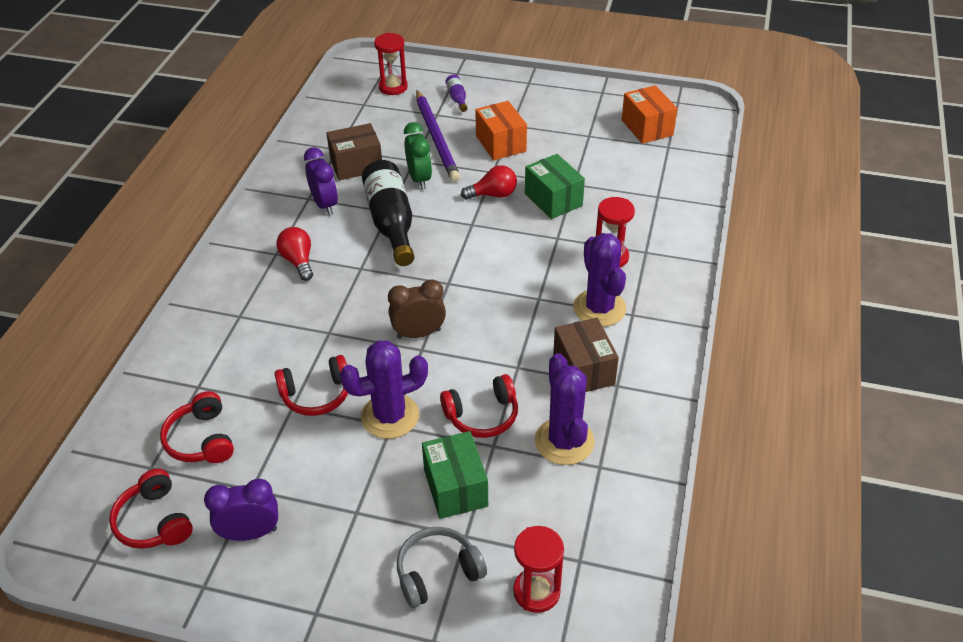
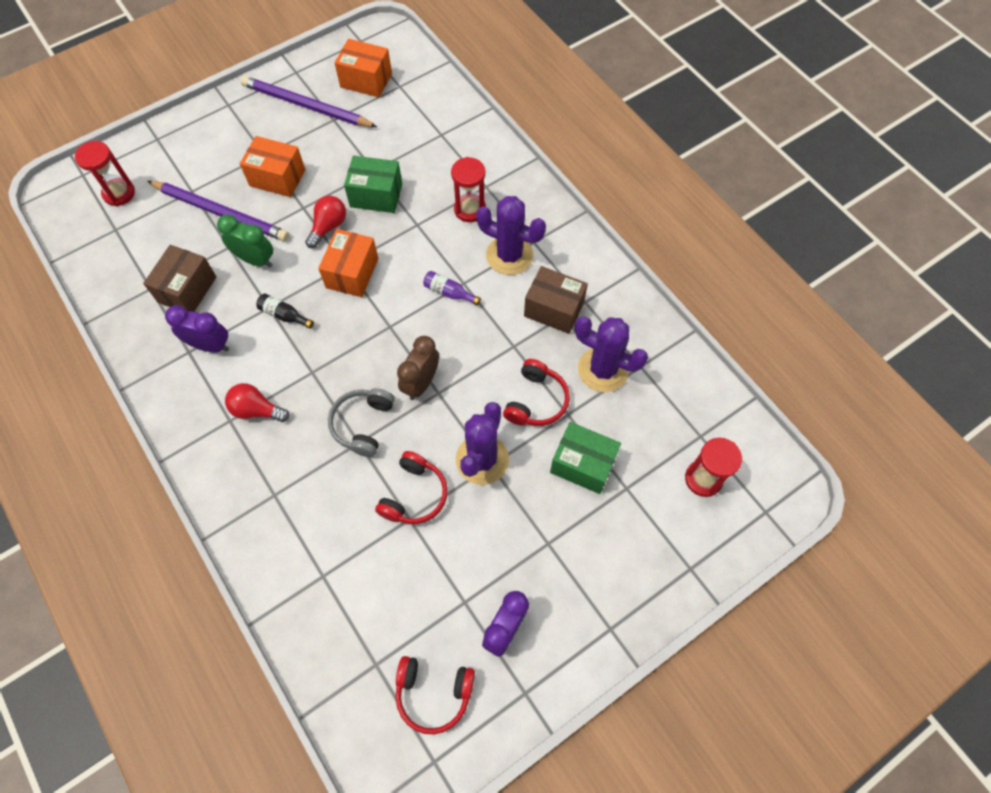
camera: 50 degrees left, 20 degrees up
(201, 439) = (382, 607): red headphones -> none
(391, 223) = (284, 315): black bottle -> black bottle, size x0.44
(437, 572) = (641, 527): grey headphones -> grey headphones (363, 424)
(457, 98) = (189, 163): purple bottle -> purple bottle (449, 292)
(469, 232) = (352, 273): none -> orange box
(581, 116) = (307, 106): none -> purple pencil

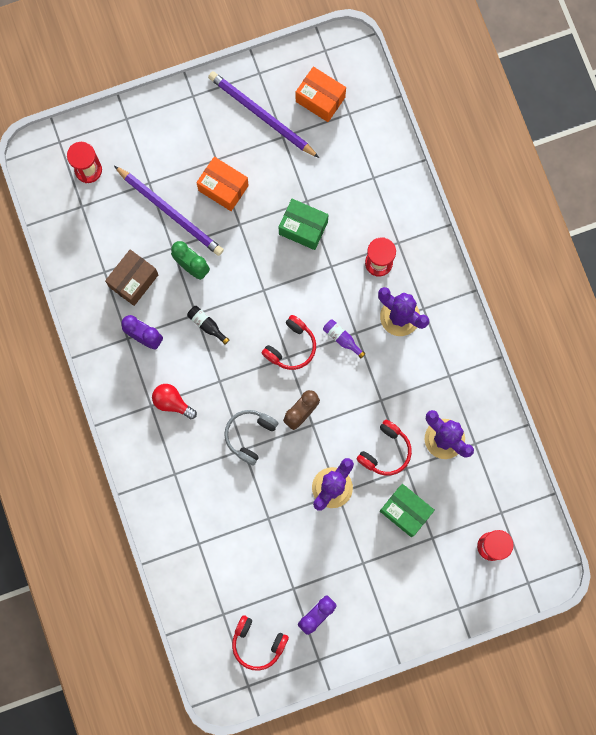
camera: 15 degrees right, 15 degrees up
(328, 227) = (257, 249): red light bulb -> none
(352, 273) = (268, 300): orange box -> none
(414, 495) = (276, 501): red headphones -> red headphones (291, 346)
(554, 309) = (422, 376): brown box -> none

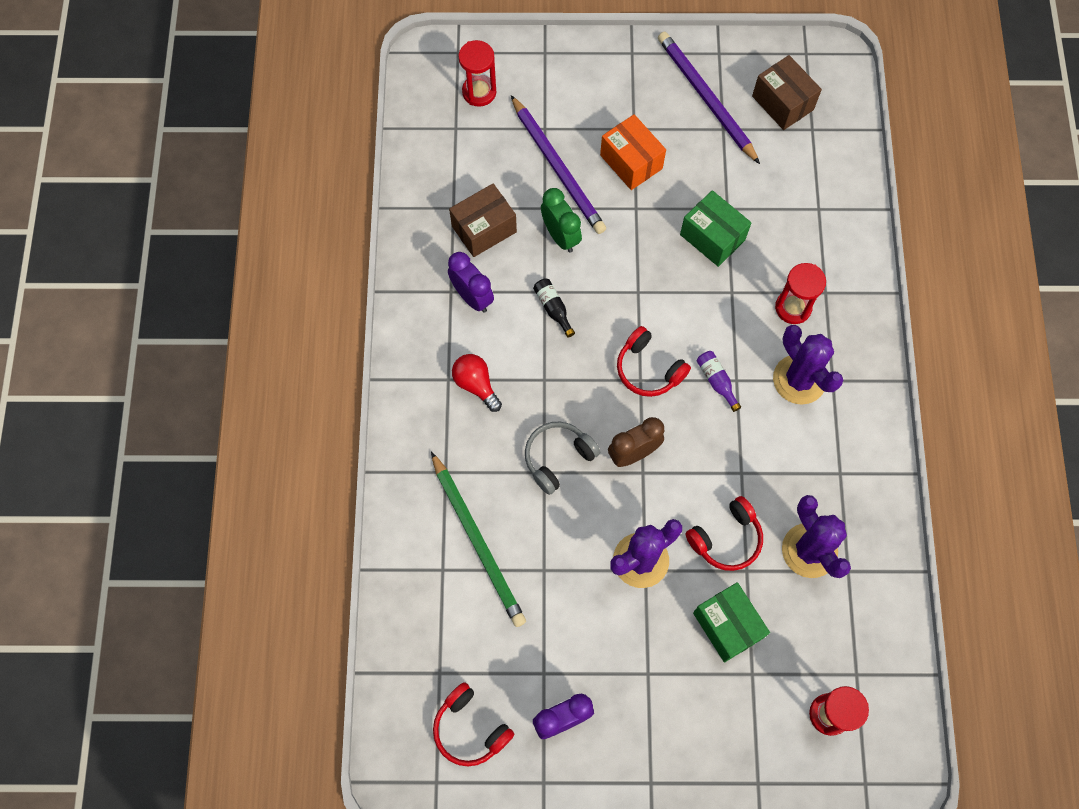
camera: 20 degrees right, 10 degrees down
(215, 515) = (477, 541): none -> green pencil
(291, 346) = (648, 369): red headphones -> red headphones turned 75 degrees clockwise
(320, 99) = (782, 103): orange box -> brown box

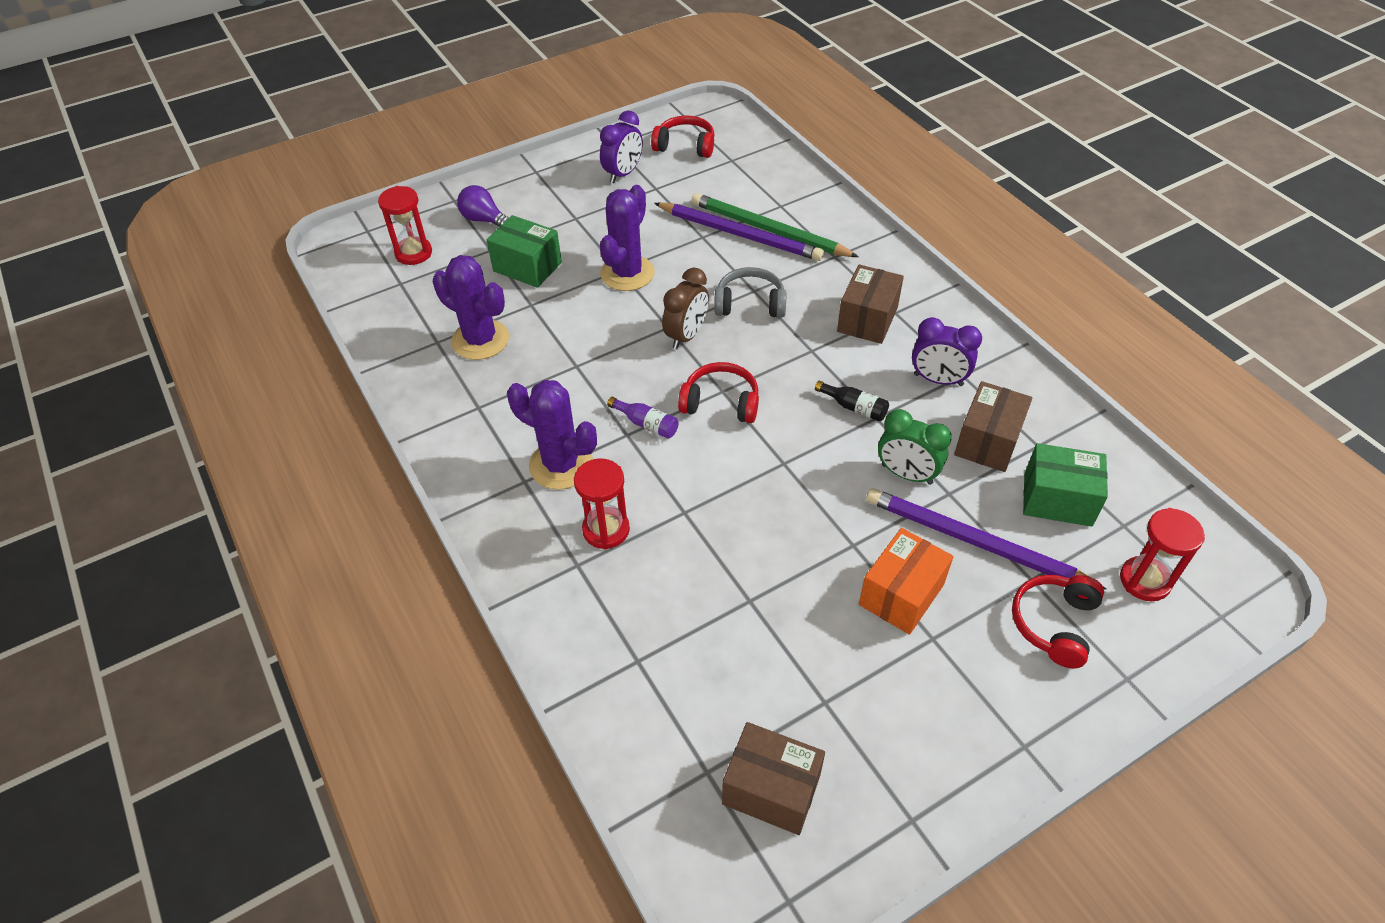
camera: 150 degrees right, 20 degrees down
(476, 384) = (867, 319): red light bulb -> brown box
(558, 458) = (750, 304): grey headphones -> grey headphones turned 105 degrees counterclockwise
(631, 162) = (901, 594): orange box -> orange box turned 75 degrees counterclockwise
(706, 98) = (876, 734): purple pencil -> purple pencil (739, 234)
(712, 237) = (744, 558): green box -> green box (1057, 499)
(726, 539) = (562, 316): red headphones -> red headphones (1054, 624)
(739, 727) = (484, 220): none -> purple light bulb

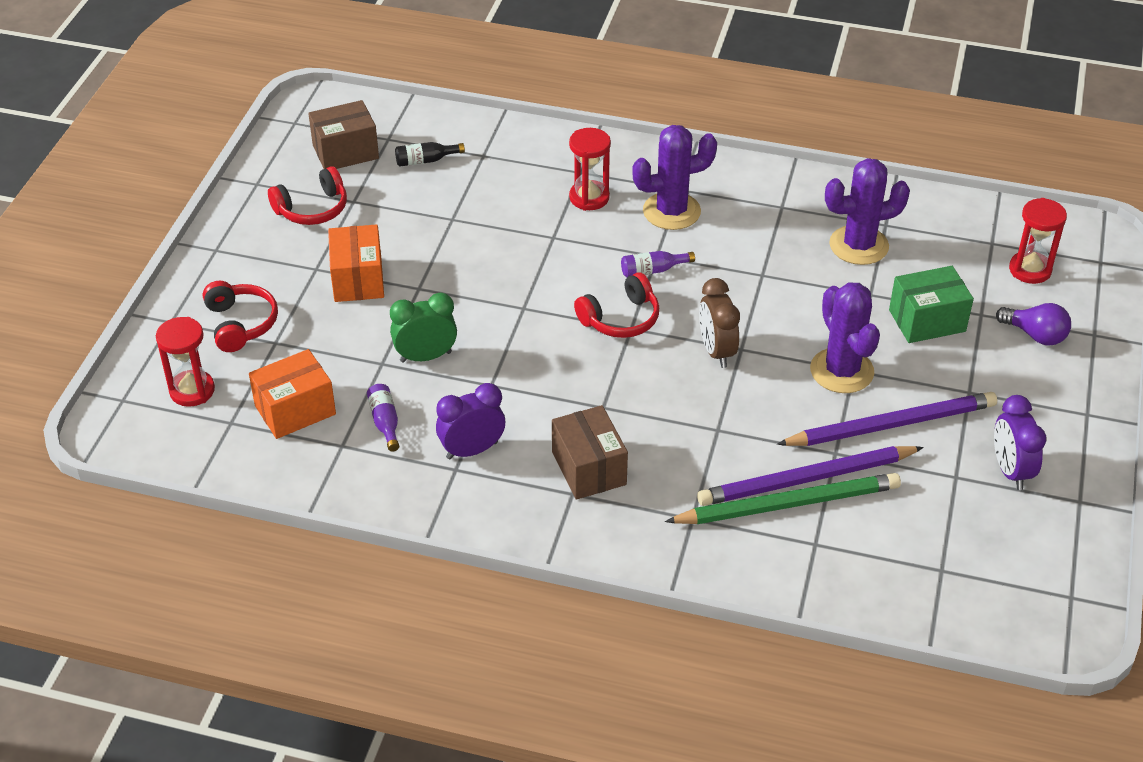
camera: 135 degrees right, 5 degrees down
(484, 220) = (1035, 335): purple light bulb -> purple light bulb turned 45 degrees clockwise
(685, 146) = (1012, 553): red headphones -> red headphones (312, 209)
(750, 304) = (704, 414): grey headphones -> none
(854, 407) = (516, 381): black bottle -> black bottle (426, 160)
(975, 543) = (334, 341): purple pencil -> purple pencil (890, 425)
(988, 441) = (385, 422): brown box -> purple bottle
(1057, 499) = (295, 410): green box -> orange box

